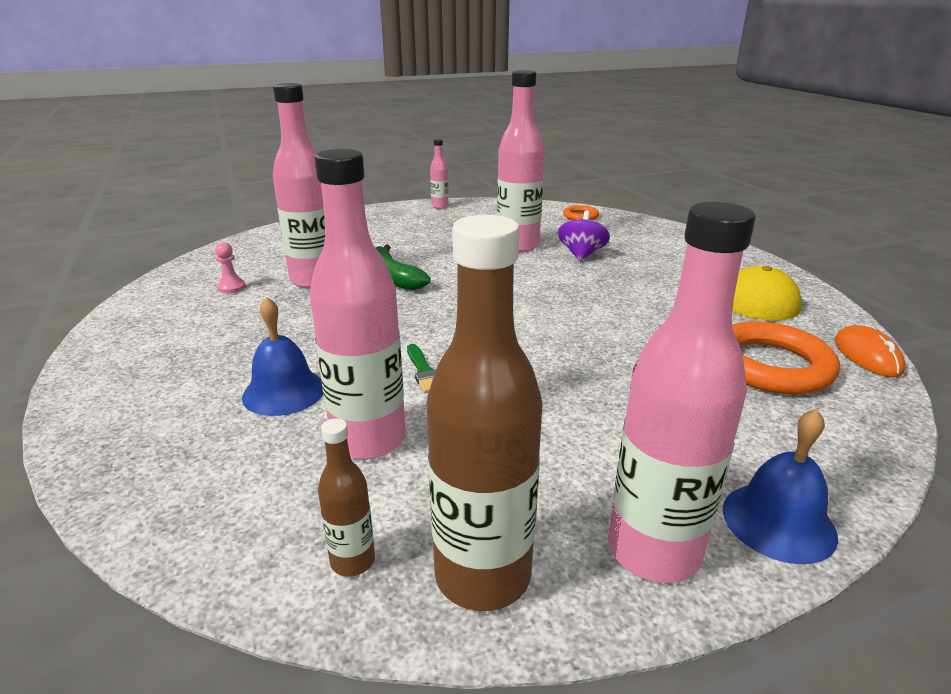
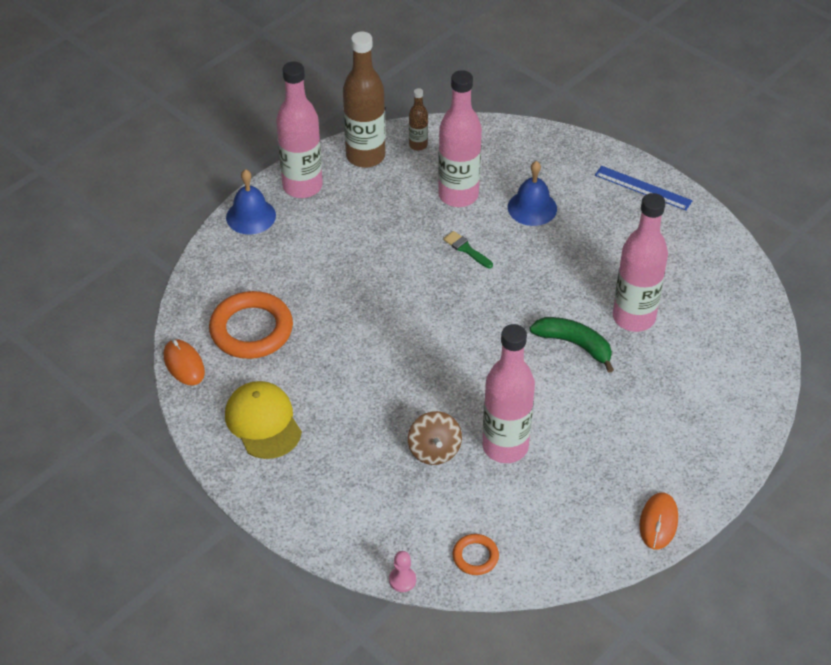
camera: 155 degrees right, 20 degrees up
(115, 372) = (643, 188): none -> blue ruler
(231, 287) = (685, 285): pink pawn -> pink pawn (402, 580)
(440, 206) = (658, 522): pink bottle -> orange mouse
(581, 254) = (434, 450): purple spinning top -> brown spinning top

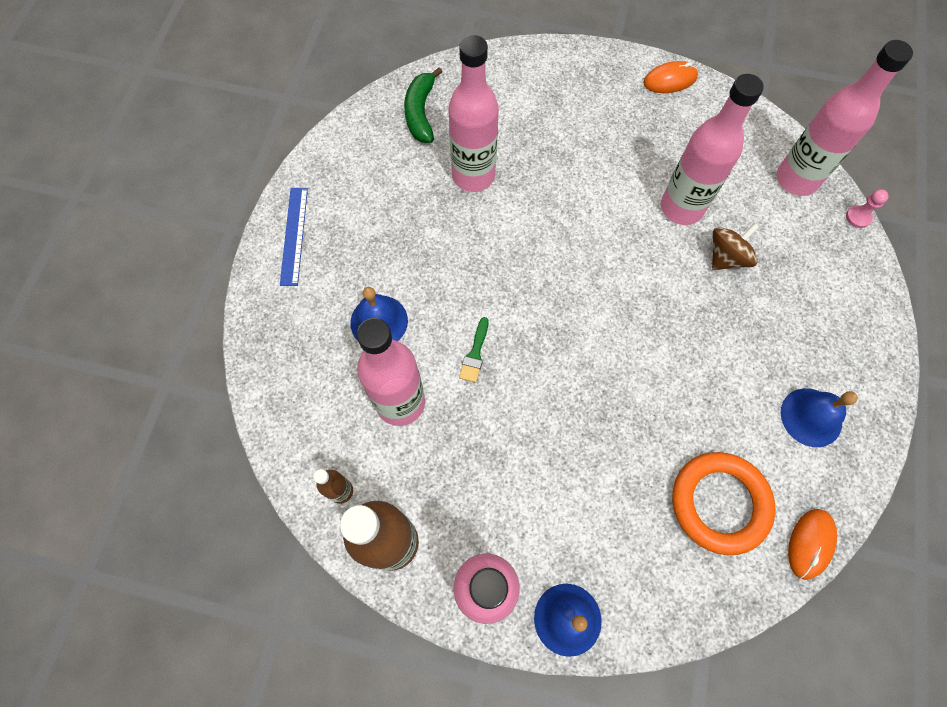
camera: 120 degrees left, 20 degrees up
(263, 422) = (811, 417): yellow cap -> blue bell
(475, 556) = (796, 179): orange ring -> pink bottle
(574, 344) = (535, 206): green banana -> green banana (421, 113)

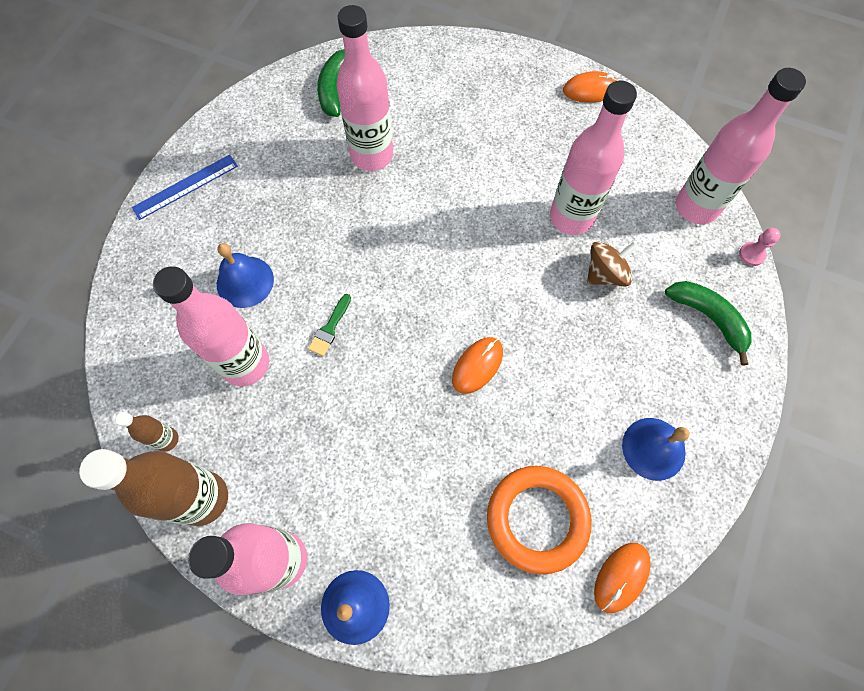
camera: 10 degrees right, 0 degrees up
(294, 235) = (185, 187): blue ruler -> blue ruler turned 45 degrees clockwise
(627, 366) = (477, 366): none -> orange mouse
(832, 284) = (708, 318): none -> green banana

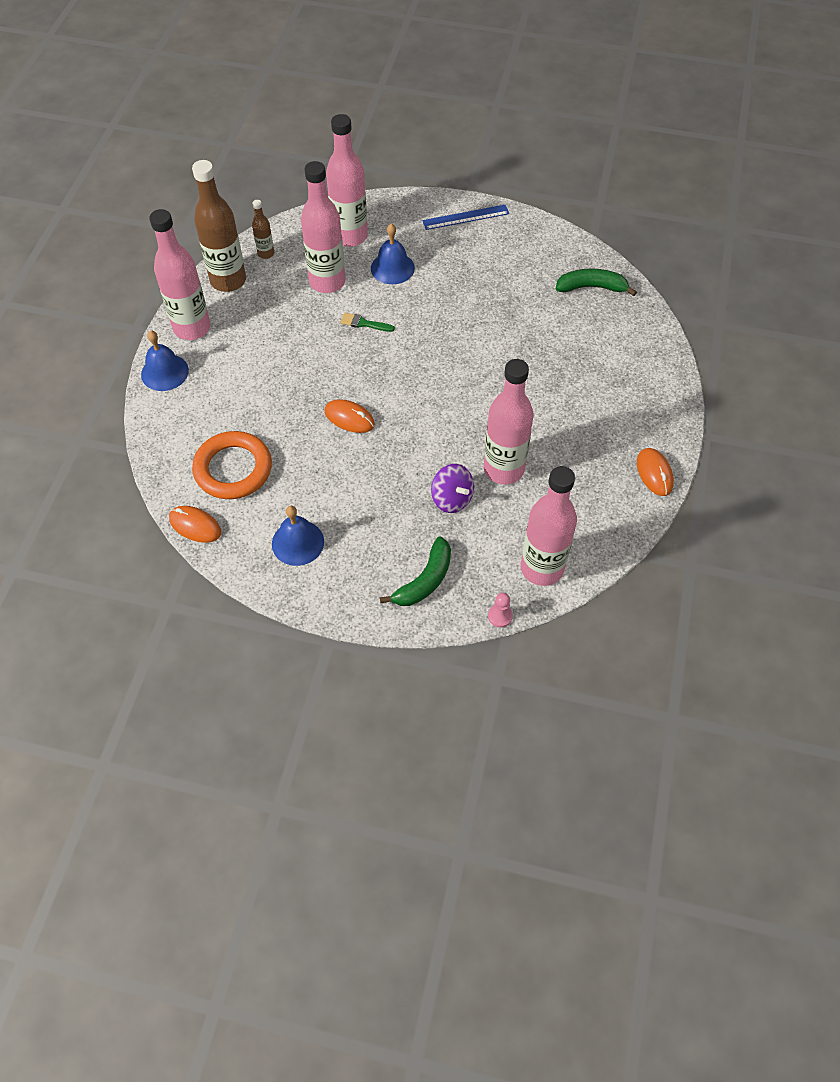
camera: 80 degrees right, 10 degrees down
(185, 187) = (465, 217): blue ruler -> blue ruler turned 60 degrees counterclockwise
(372, 155) = (528, 322): pink bottle -> pink bottle (350, 236)
(605, 274) = (452, 499): brown spinning top -> purple spinning top

